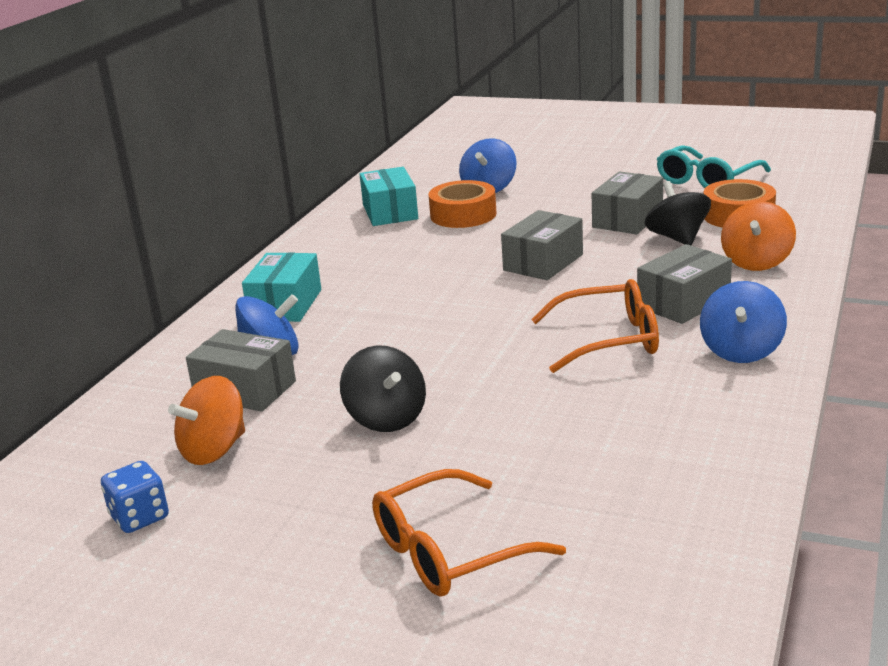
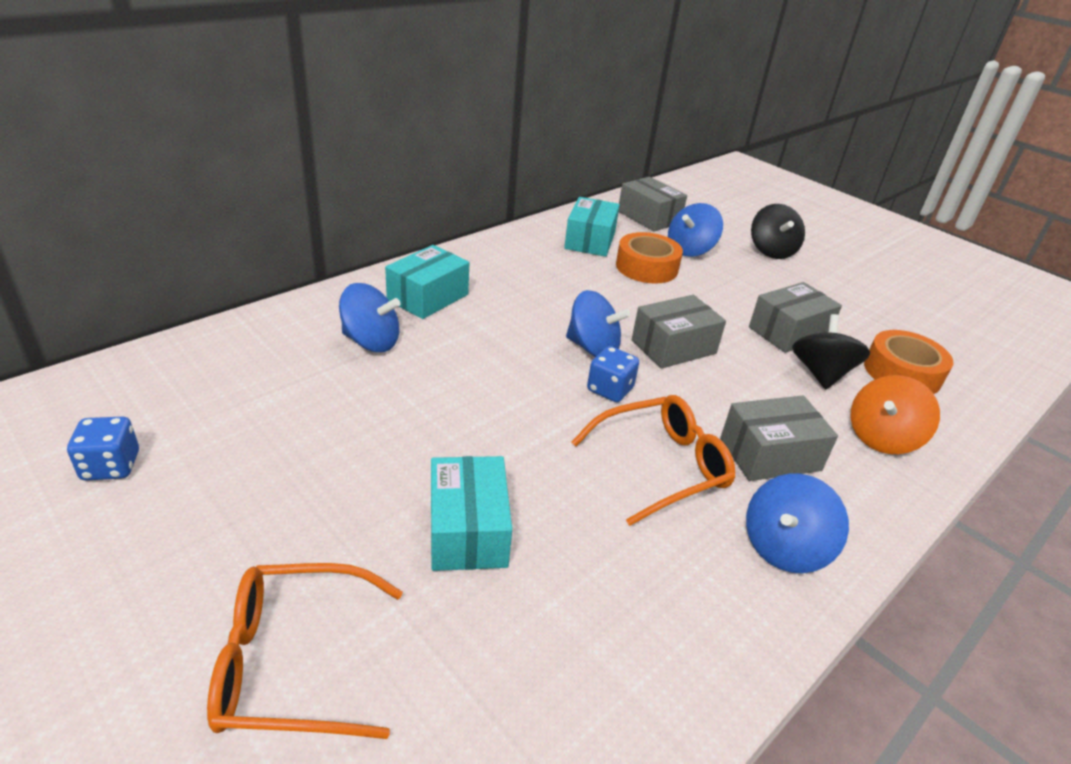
camera: 20 degrees right, 10 degrees up
(214, 450) = (233, 422): orange spinning top -> none
(245, 390) = (317, 370): grey box -> grey box (649, 217)
(386, 418) = (391, 459): black spinning top -> black spinning top (771, 251)
(476, 287) = (592, 348): none -> blue spinning top
(498, 433) = (468, 530): none -> turquoise box
(519, 309) = (610, 389): none -> blue dice
(608, 340) = (661, 466): orange glasses -> orange glasses turned 45 degrees counterclockwise
(707, 180) = (899, 319): turquoise glasses -> none

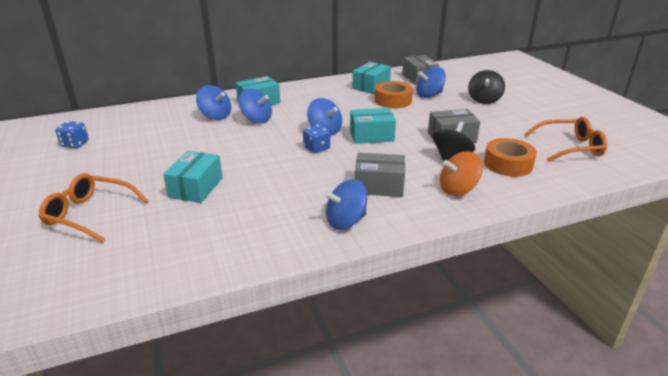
camera: 25 degrees right, 5 degrees down
(455, 339) = (256, 119): none -> blue spinning top
(661, 466) = (313, 181): orange glasses -> orange glasses (570, 147)
(673, 347) = (371, 136): grey box -> turquoise box

